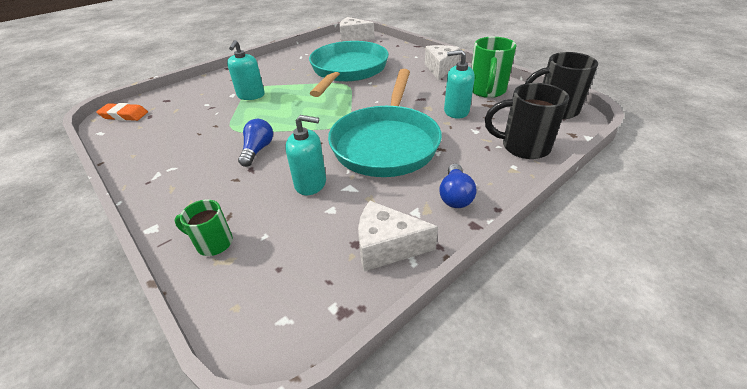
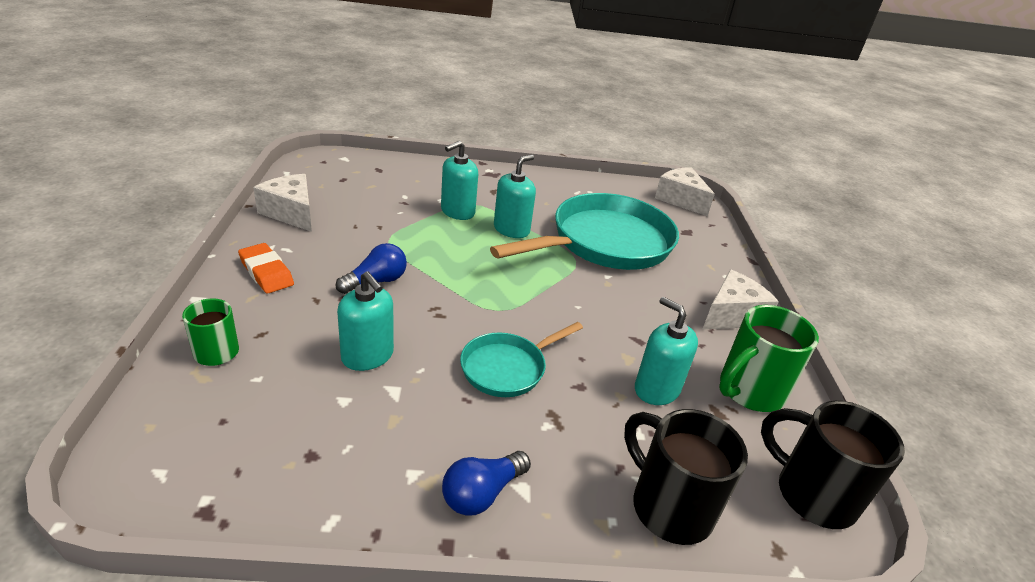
camera: 35 degrees right, 5 degrees down
(124, 115) = (326, 165): orange eraser -> orange eraser (266, 272)
(293, 88) = (511, 229): none -> turquoise soap dispenser
(386, 143) = (507, 368): turquoise pan -> turquoise pan, size x0.51
(387, 247) = (330, 485): white cheese -> white cheese (291, 213)

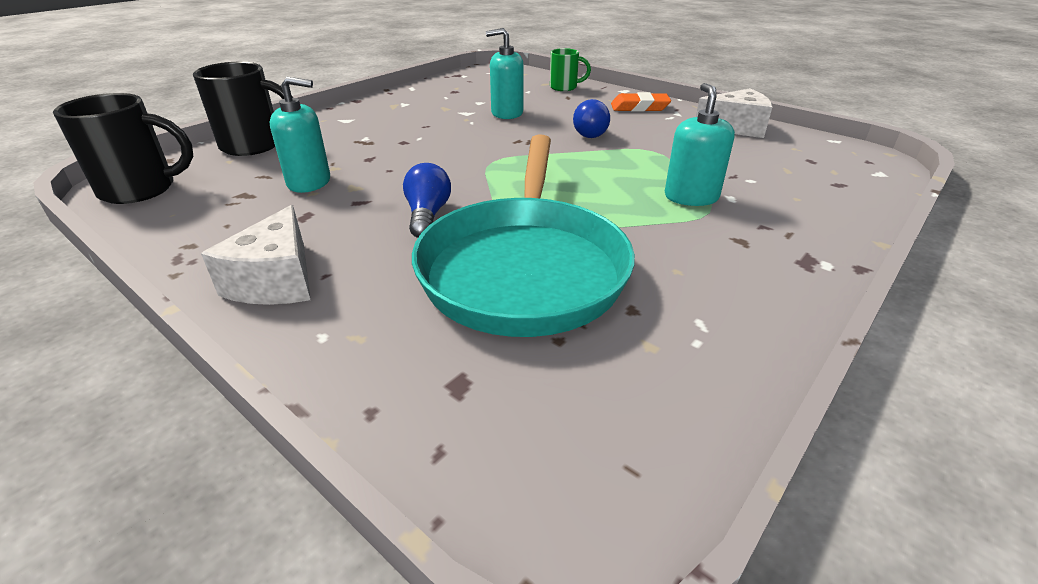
camera: 135 degrees right, 0 degrees up
(482, 493) = (363, 112): blue light bulb -> blue light bulb (427, 215)
(507, 368) = (428, 143): turquoise pan -> none
(511, 229) = (621, 214): turquoise soap dispenser -> none
(680, 200) = (574, 483): white cheese -> none
(749, 391) = (219, 221): green mug -> none

